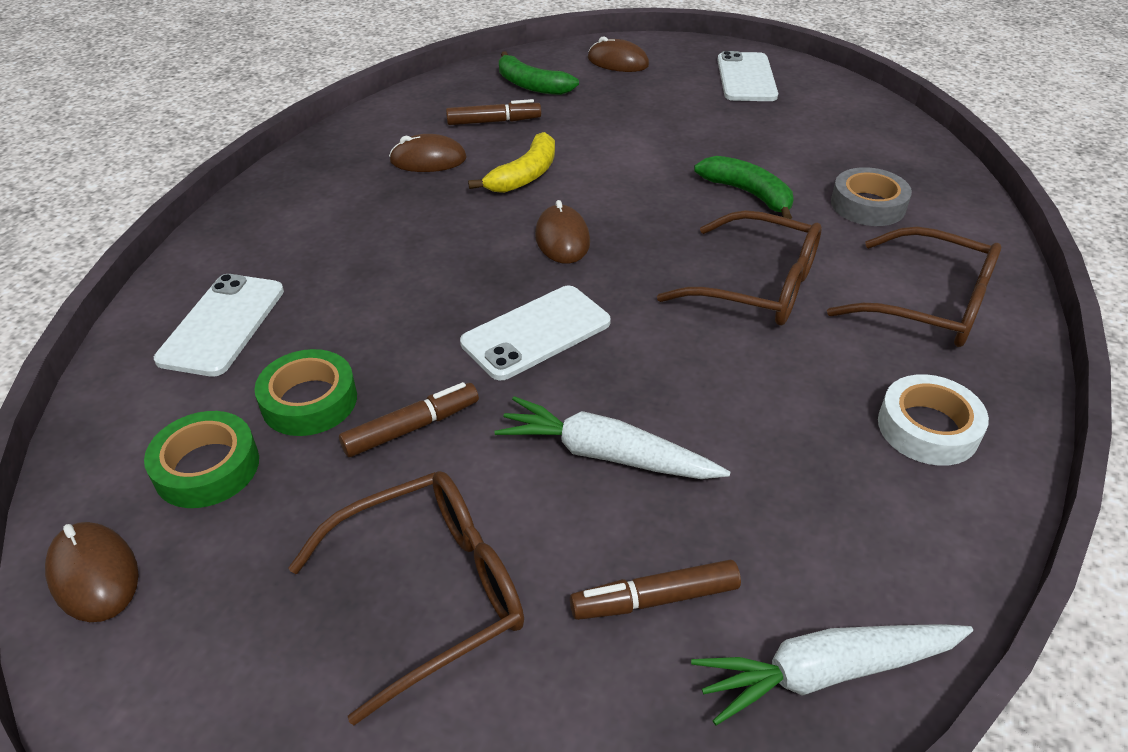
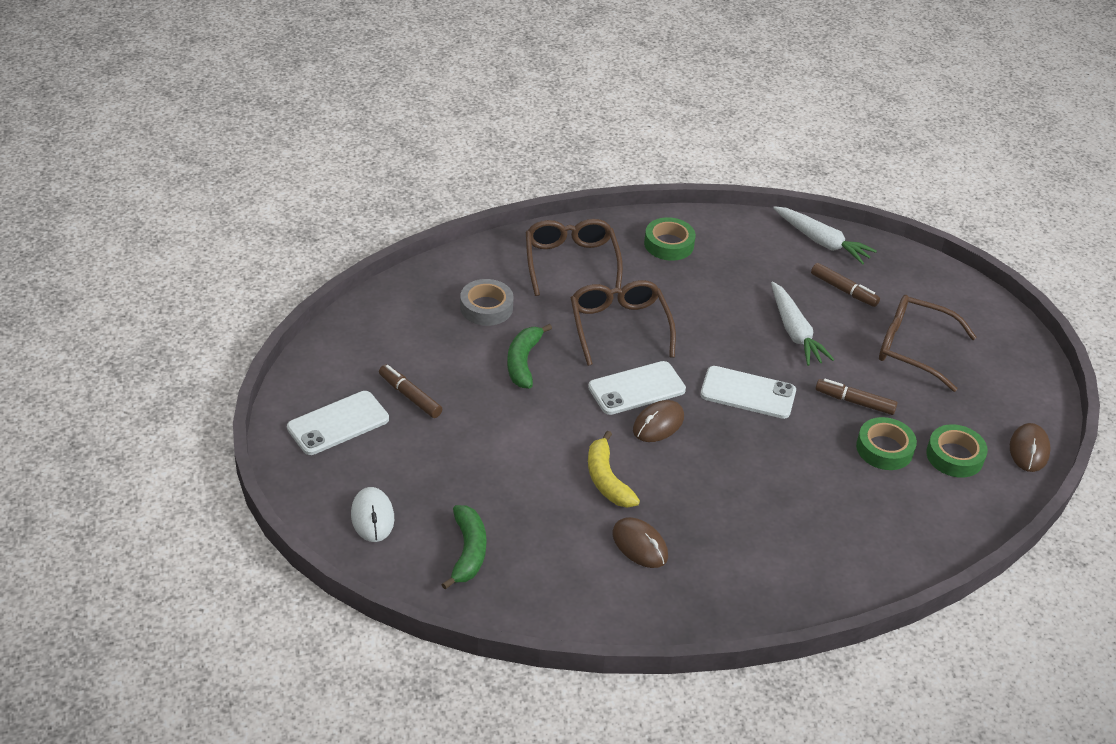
camera: 130 degrees left, 0 degrees up
(222, 325) = (886, 525): white phone -> white phone (636, 388)
(494, 121) = (550, 540): brown marker -> brown marker (410, 396)
(525, 175) = (607, 479): yellow banana -> yellow banana turned 105 degrees counterclockwise
(618, 62) = (372, 517): brown mouse -> white mouse
(927, 428) = (669, 244): white tape -> green tape

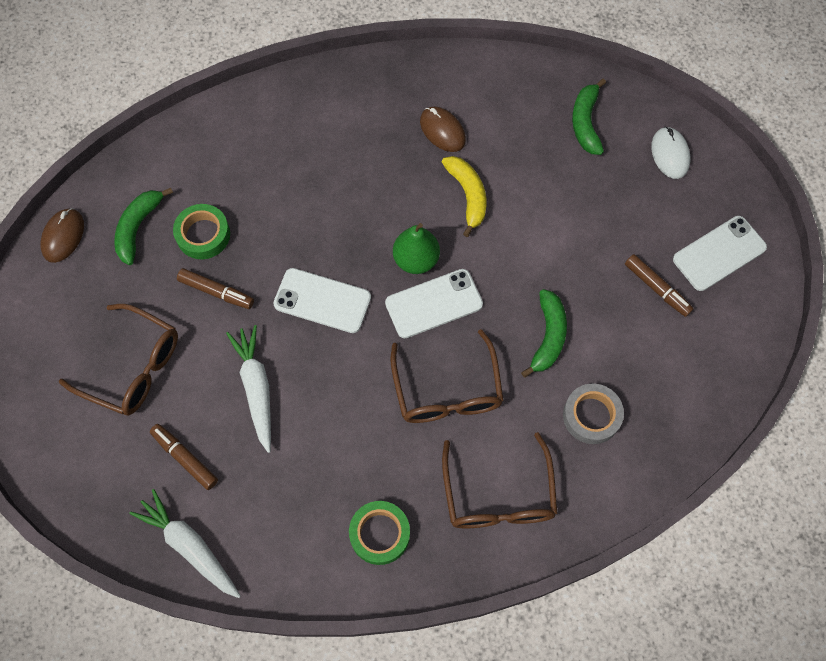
camera: 175 degrees left, 25 degrees up
(658, 424) = (416, 260): brown mouse -> green pear
(954, 456) = (138, 228): green tape -> green banana

